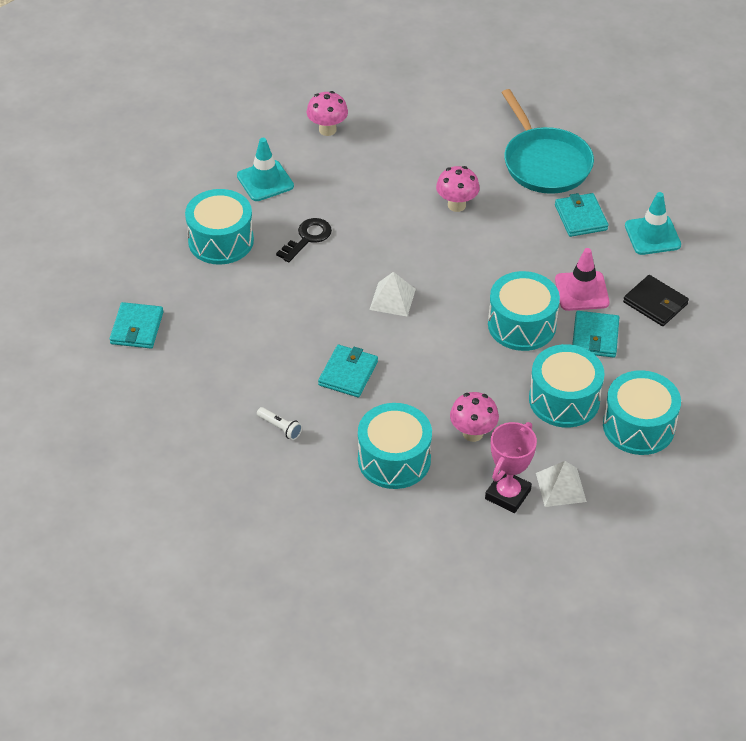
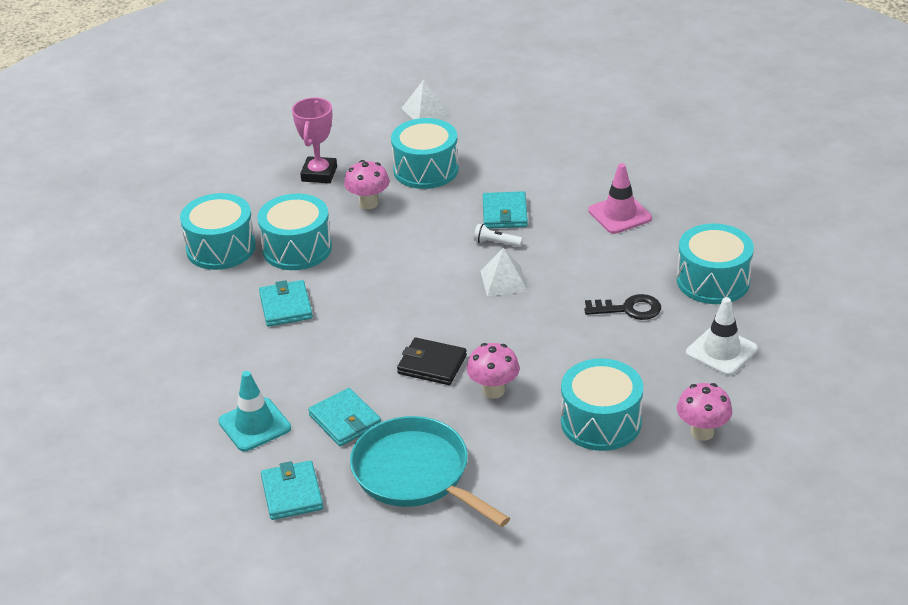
camera: 160 degrees right, 10 degrees down
(137, 328) = (719, 192): turquoise wallet -> turquoise wallet (292, 493)
(265, 181) = (721, 351): turquoise traffic cone -> white traffic cone
(280, 428) = (535, 163): white flashlight -> white flashlight (496, 243)
(307, 238) = (629, 309): black key -> black key turned 105 degrees counterclockwise
(521, 325) = (363, 295): turquoise drum -> turquoise drum (601, 422)
(561, 487) = (276, 190): white pyramid -> white pyramid (425, 110)
(581, 291) = (314, 343): pink traffic cone -> pink traffic cone (620, 214)
(655, 303) = (232, 355): black wallet -> black wallet (432, 364)

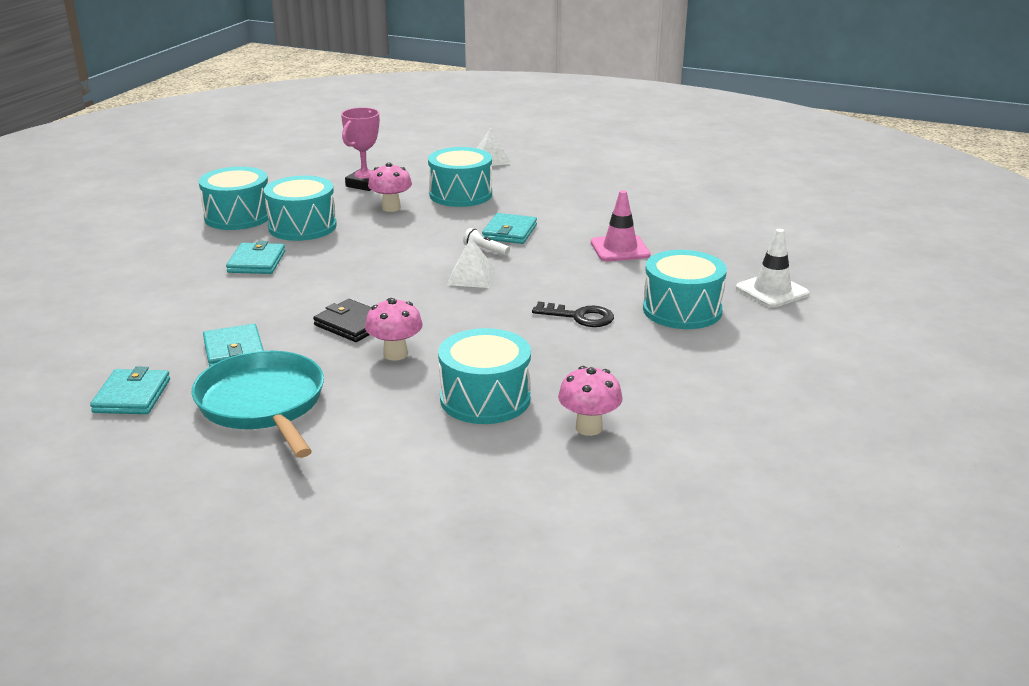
camera: 15 degrees right, 10 degrees down
(254, 425) = (148, 338): turquoise traffic cone -> none
(721, 351) = (655, 365): white traffic cone -> white traffic cone (772, 291)

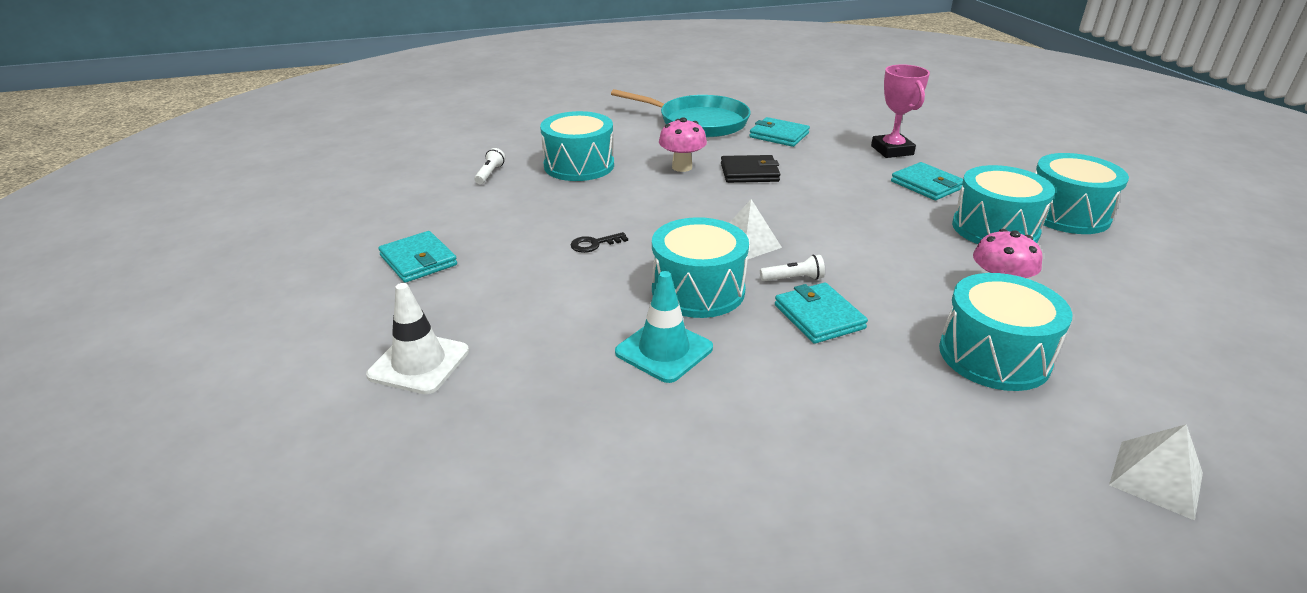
camera: 140 degrees right, 5 degrees up
(132, 396) = (770, 104): turquoise wallet -> turquoise wallet (418, 260)
(365, 184) = (1115, 315): pink trophy -> pink trophy (892, 150)
(579, 317) = (594, 244): black key -> black key, size x0.67
(589, 428) = (490, 174): pink mushroom -> white flashlight
(620, 249) = (664, 350): pink traffic cone -> turquoise traffic cone
(682, 310) = (505, 290): turquoise drum -> turquoise drum (698, 290)

